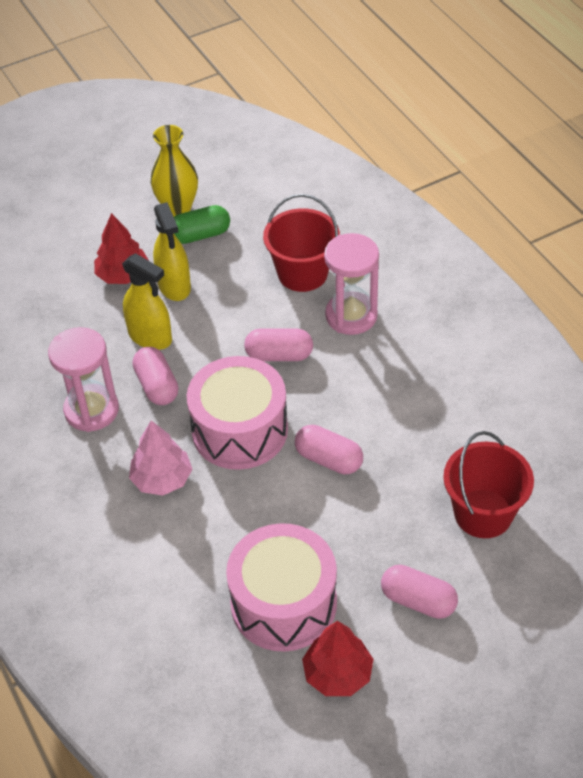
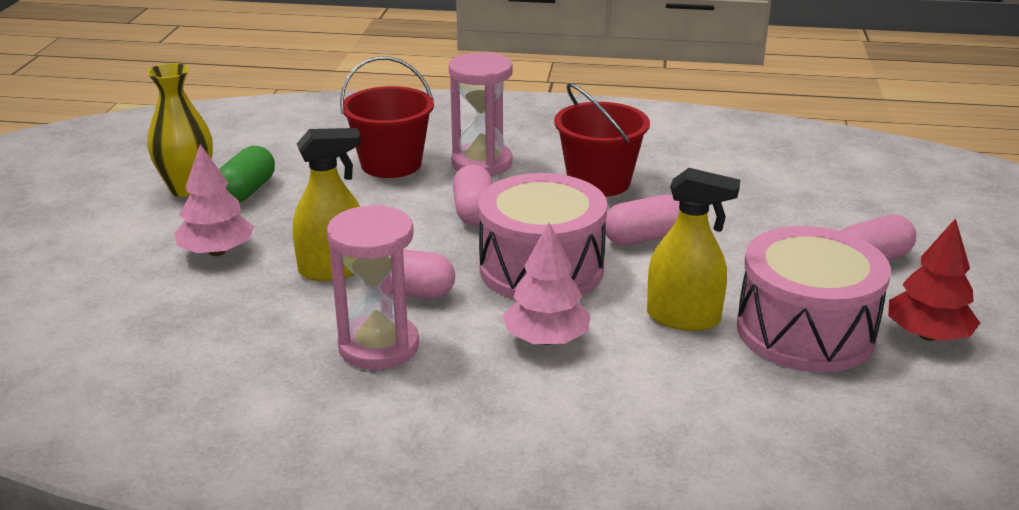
camera: 55 degrees left, 20 degrees down
(123, 275) = (217, 252): red tree -> pink tree
(174, 286) = (287, 230): yellow spray bottle -> yellow spray bottle (683, 318)
(279, 355) = (474, 212): pink capsule -> pink capsule turned 45 degrees counterclockwise
(483, 513) = (797, 194): red bucket -> red bucket (599, 182)

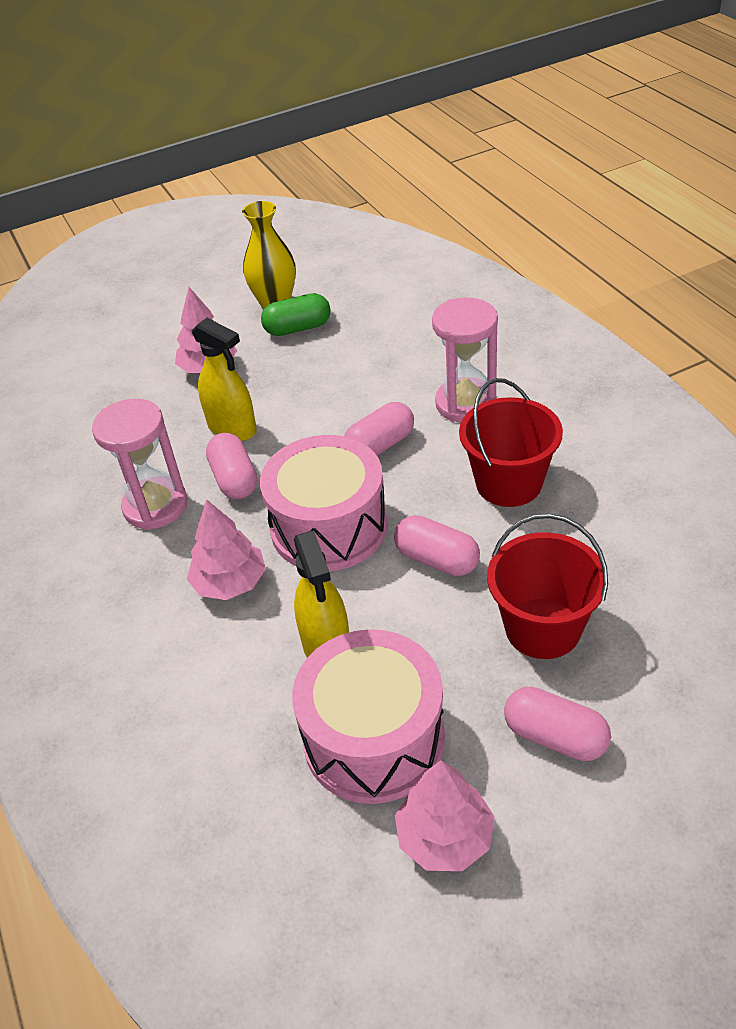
camera: 60 degrees right, 15 degrees up
(391, 164) = (410, 362): red bucket -> red bucket (542, 628)
(927, 335) = (445, 837): red tree -> pink tree

